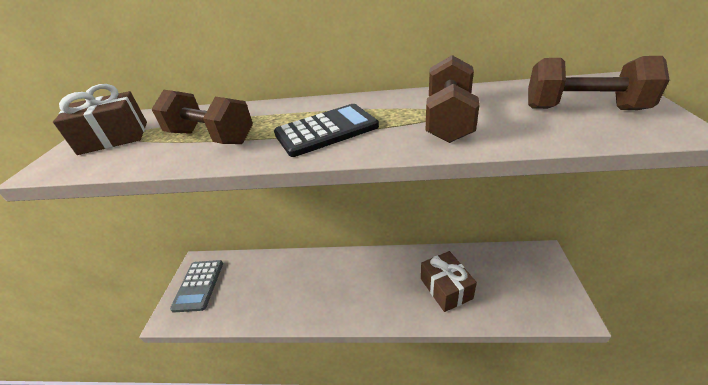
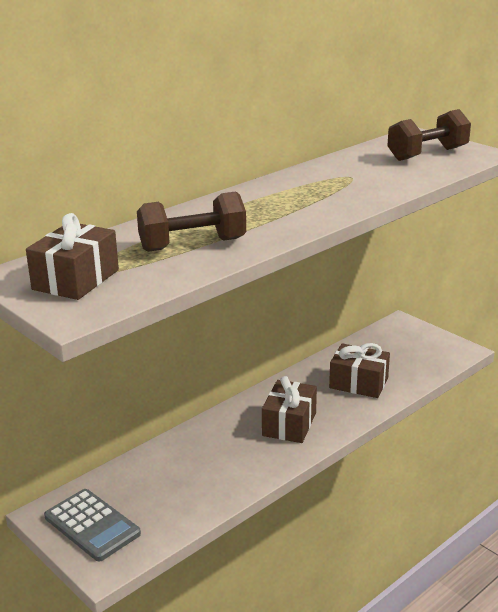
camera: 50 degrees left, 10 degrees down
(326, 131) = (287, 211): black calculator -> none
(361, 290) = (289, 424): none -> brown gift
(449, 120) = (361, 180): brown dumbbell -> none

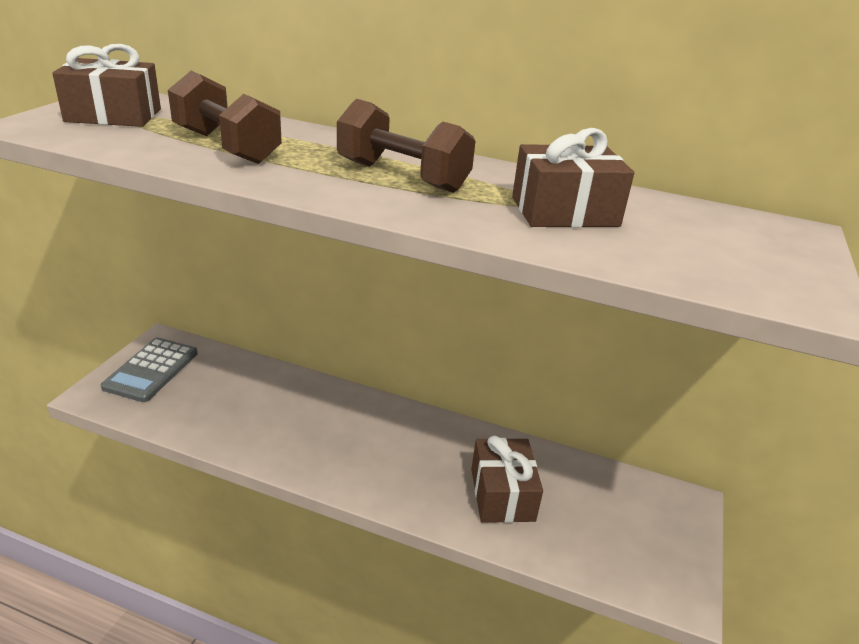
camera: 60 degrees right, 5 degrees up
(289, 424) = (374, 454): brown gift -> brown gift (564, 212)
(427, 154) = (721, 249): brown dumbbell -> brown dumbbell (402, 177)

